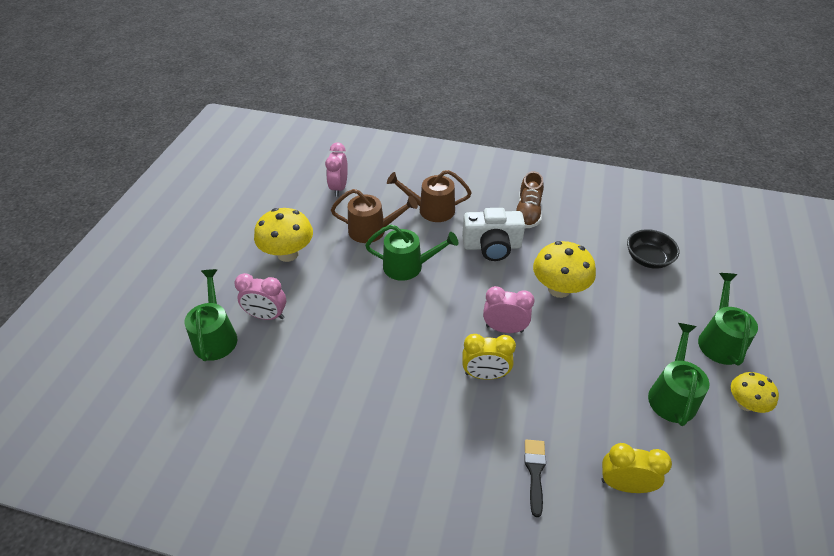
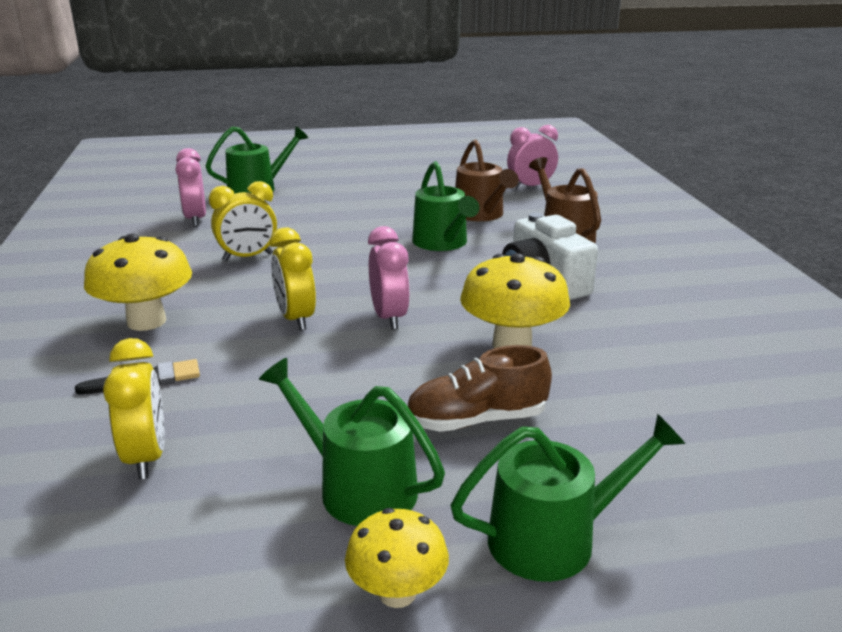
camera: 65 degrees right, 20 degrees down
(266, 316) = (300, 200): pink clock -> pink clock (195, 219)
(288, 254) = (396, 189): yellow mushroom -> yellow mushroom (146, 321)
(367, 377) = (248, 257): none -> yellow clock
(528, 212) = (655, 295): brown shoe -> brown shoe (477, 420)
(648, 259) = (694, 420): black bowl -> none
(672, 395) = (358, 488): green watering can -> green watering can turned 135 degrees counterclockwise

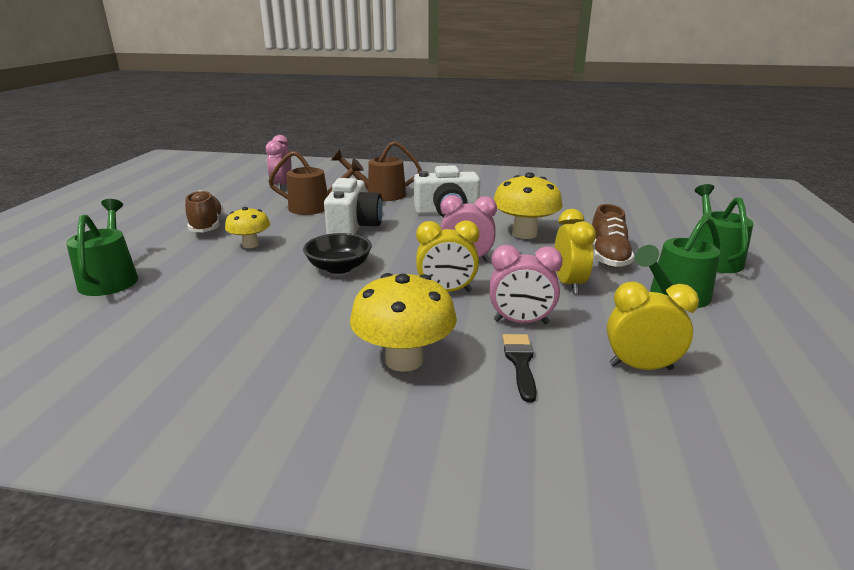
camera: 70 degrees left, 0 degrees up
(195, 219) = (155, 319): pink clock -> pink clock (521, 322)
(248, 257) = (299, 300): yellow clock -> yellow clock (569, 284)
(326, 258) = (339, 267): none -> black bowl
(387, 187) = (207, 226): none -> brown shoe
(397, 593) = (763, 298): yellow mushroom -> yellow mushroom (250, 245)
(442, 243) = (354, 226): green watering can -> white camera

